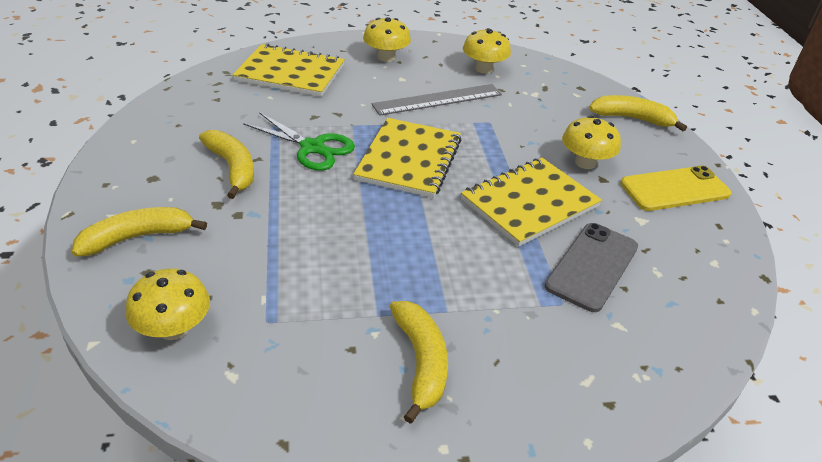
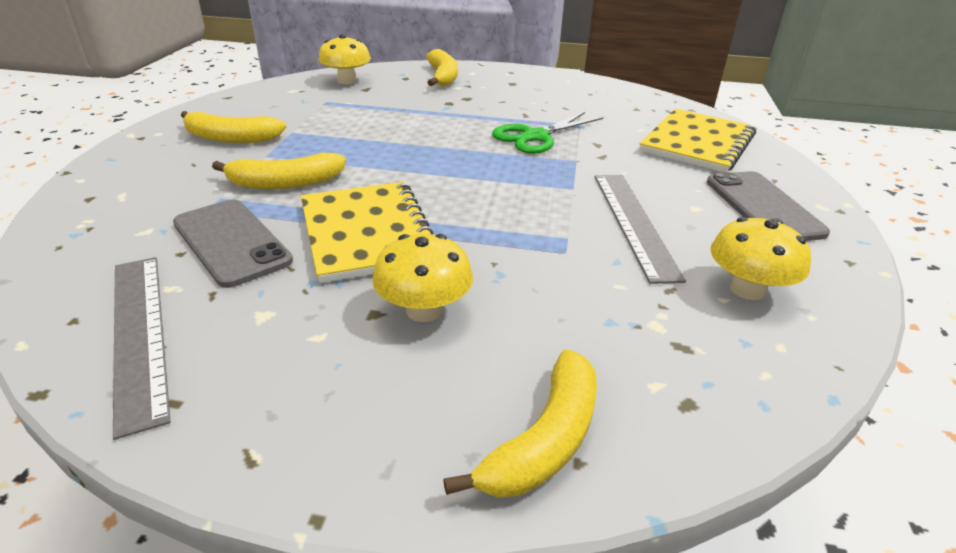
camera: 110 degrees right, 5 degrees down
(232, 168) = (514, 105): yellow banana -> yellow banana (285, 183)
(386, 57) = (762, 207): yellow mushroom -> grey phone
(409, 160) = (493, 178): yellow notebook -> none
(674, 189) = (295, 390): yellow phone -> none
(700, 263) = (138, 334): none -> grey ruler

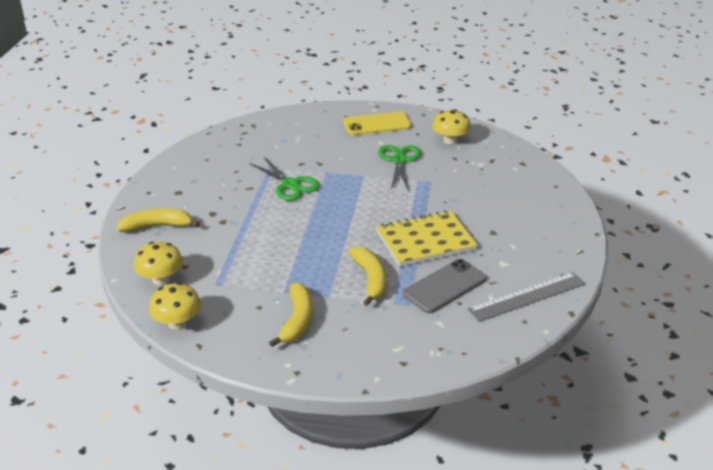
camera: 90 degrees left, 0 degrees up
(424, 310) = (487, 219): yellow mushroom -> yellow mushroom (177, 323)
(544, 440) = (549, 191): yellow banana -> none
(634, 223) = (399, 160): grey ruler -> green scissors
(698, 143) = (298, 130): yellow notebook -> none
(762, 207) = (377, 124): grey phone -> yellow phone

